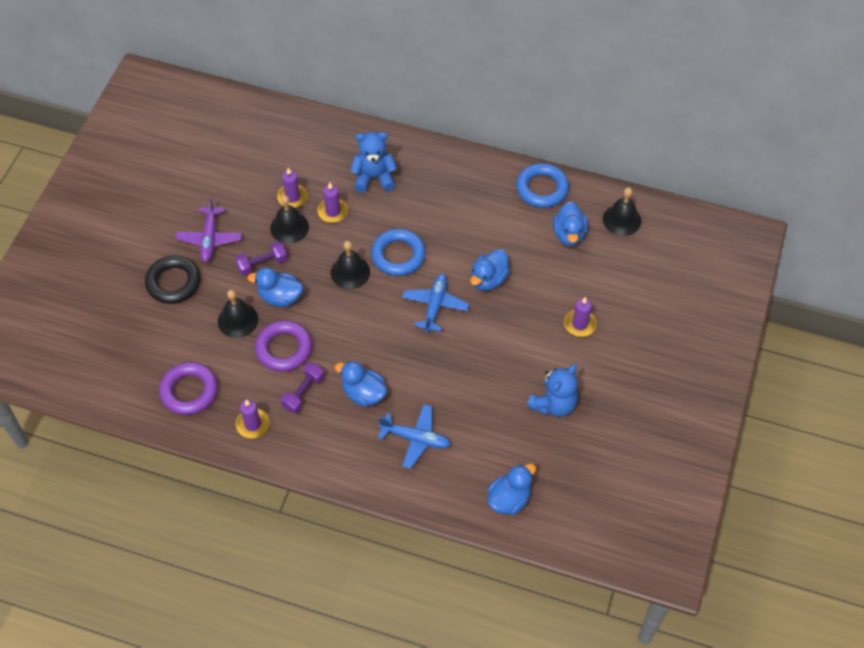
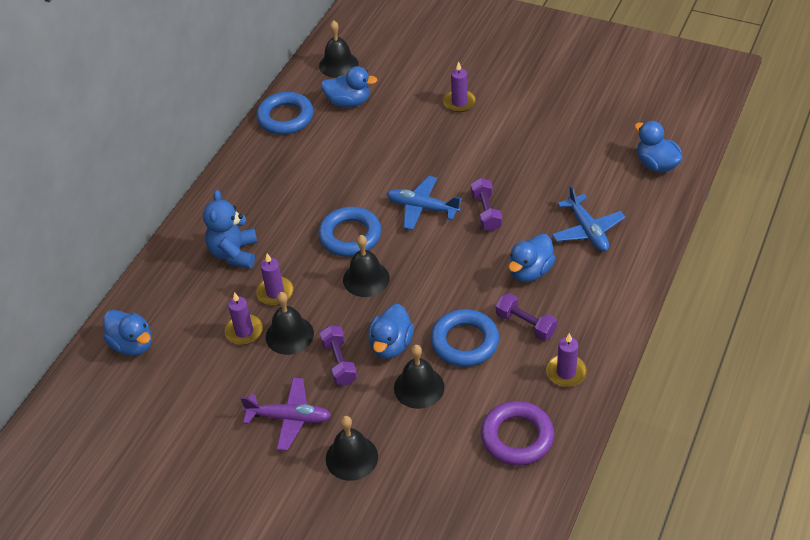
camera: 80 degrees left, 10 degrees down
(173, 282) = (351, 457): black ring -> black bell
(284, 349) = (464, 342): purple ring -> blue ring
(416, 438) = (587, 230): blue plane -> blue plane turned 135 degrees clockwise
(433, 355) = (486, 212): none -> purple dumbbell
(488, 279) = (395, 164): blue duck -> blue duck (132, 344)
(553, 404) = (550, 127): blue teddy bear -> none

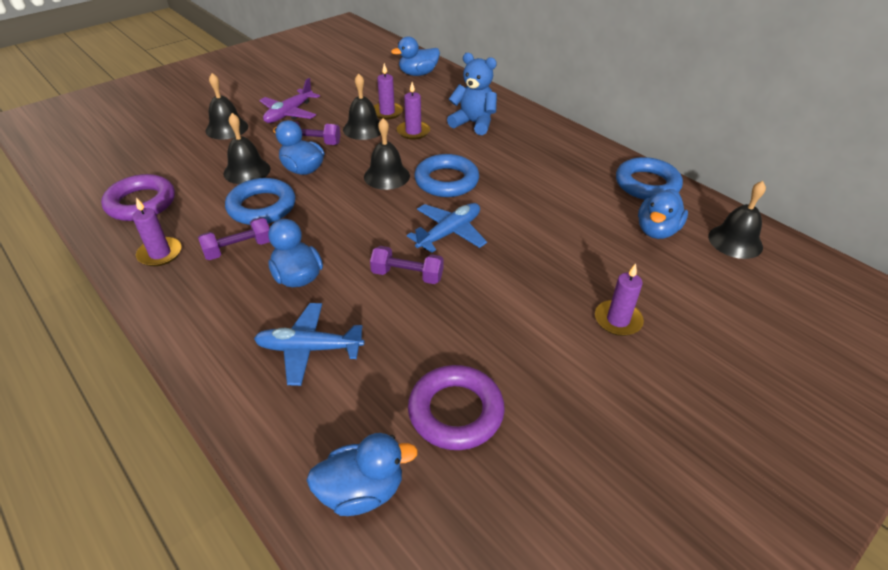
camera: 110 degrees right, 5 degrees down
(581, 148) = (455, 411): none -> purple ring

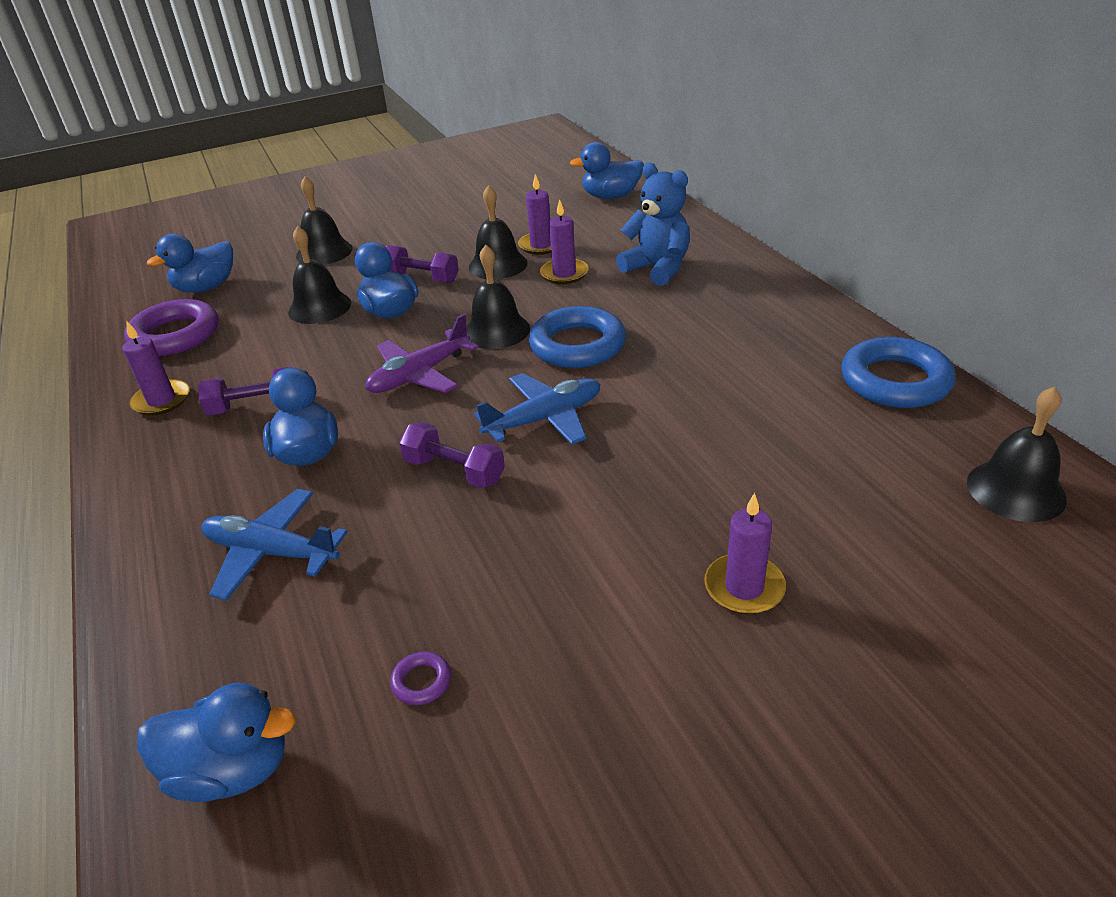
camera: 20 degrees right, 5 degrees down
(262, 207) = (313, 355): blue ring -> none
(289, 113) = (411, 238): purple plane -> purple plane (419, 375)
(455, 411) = (421, 681): purple ring -> purple ring, size x0.41
(657, 231) = (878, 455): blue duck -> blue duck (206, 287)

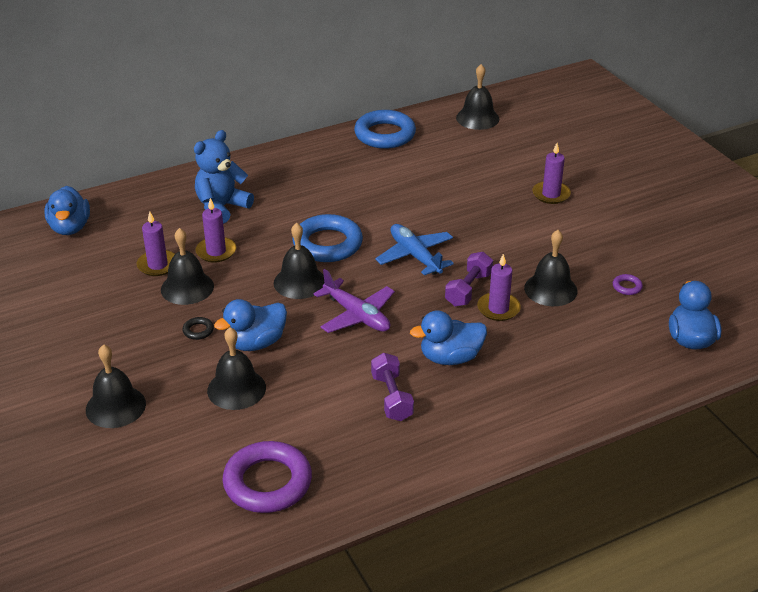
camera: 95 degrees left, 0 degrees up
(162, 400) = (379, 459): purple candle -> purple candle (498, 309)
(206, 287) = (170, 485): blue duck -> none
(271, 552) = (548, 356): blue plane -> none
(422, 278) = (198, 330): purple dumbbell -> black ring
(436, 566) = (550, 289): none -> black bell

